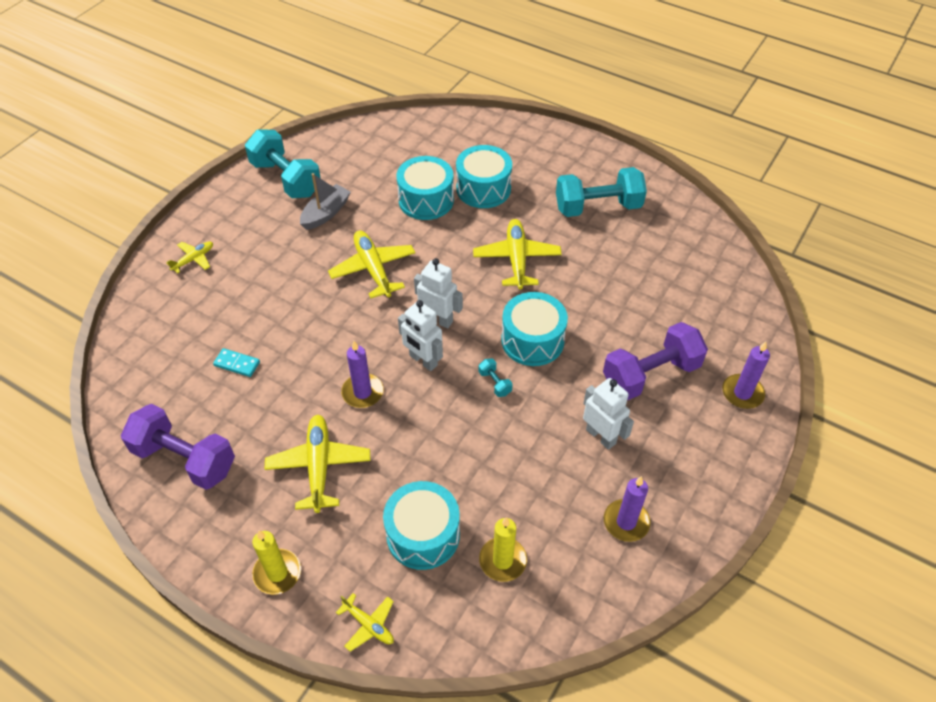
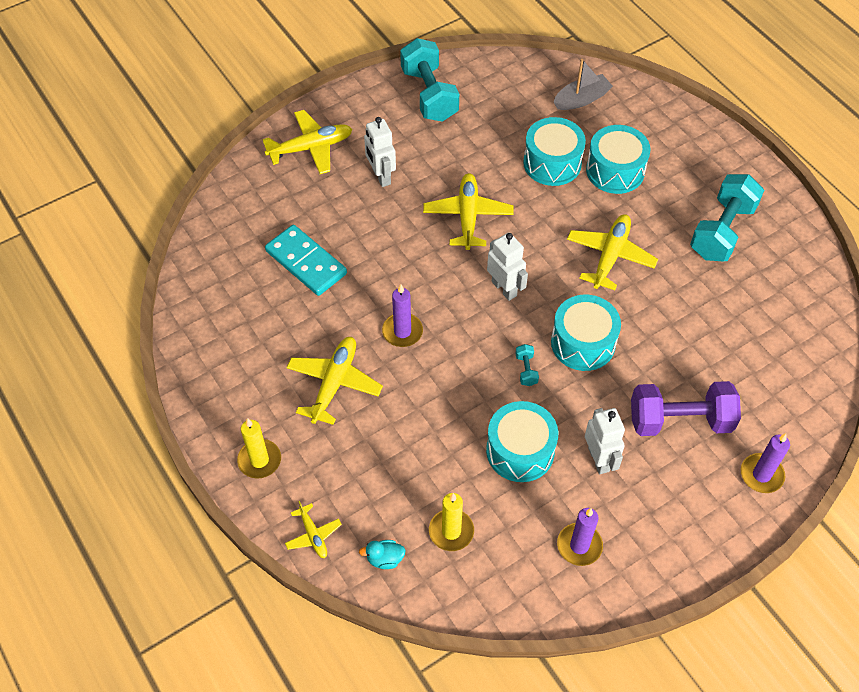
camera: 25 degrees right, 5 degrees up
(185, 459) = (227, 332): purple dumbbell -> none
(193, 259) = (311, 148): yellow plane -> yellow plane, size x1.82
(237, 364) = (306, 262): turquoise domino -> turquoise domino, size x2.00
(326, 213) = (450, 143): grey boat -> grey boat (581, 99)
(423, 360) = (470, 323): white robot -> white robot (381, 176)
(423, 535) = (394, 480): turquoise drum -> turquoise drum (520, 451)
(452, 616) = (385, 559): none -> turquoise duck
(598, 207) = (722, 231): turquoise dumbbell -> turquoise dumbbell turned 75 degrees counterclockwise

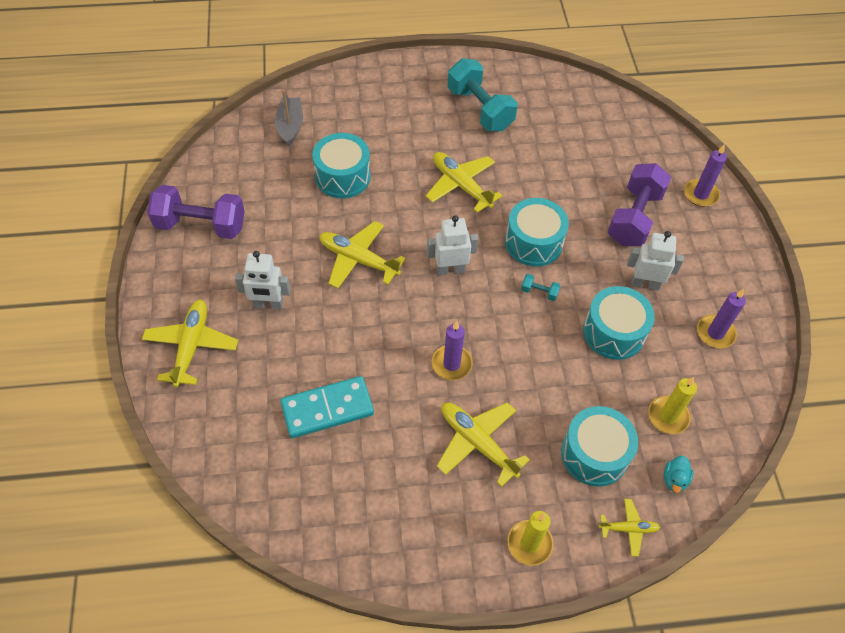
camera: 65 degrees left, 0 degrees up
(429, 94) = (201, 225): turquoise dumbbell -> purple dumbbell
(615, 171) = (379, 141): turquoise drum -> turquoise drum (594, 454)

